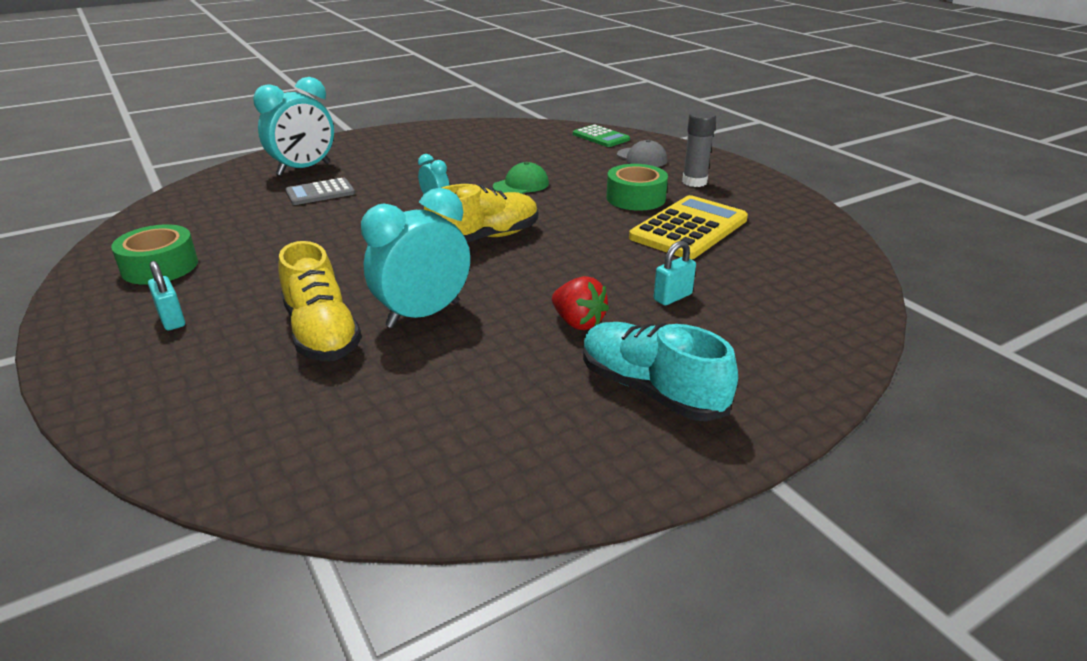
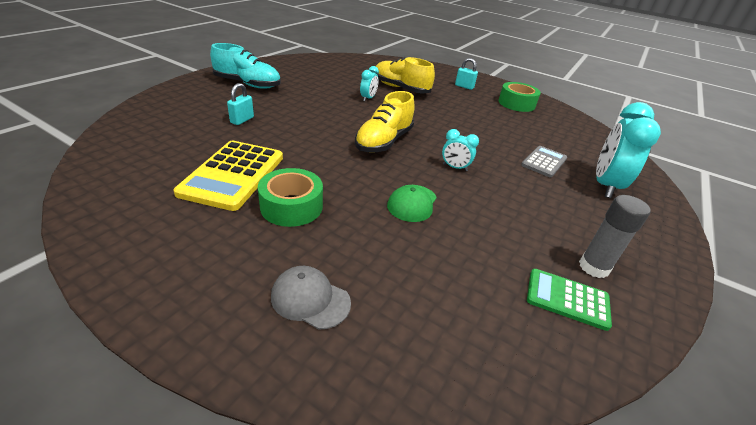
camera: 150 degrees right, 5 degrees up
(423, 314) = (368, 98): turquoise clock -> turquoise clock, size x0.49
(578, 322) = (291, 103): red strawberry -> none
(601, 137) = (404, 361): green calculator -> green calculator (567, 299)
(694, 182) = (228, 252): grey glue stick -> grey glue stick (593, 267)

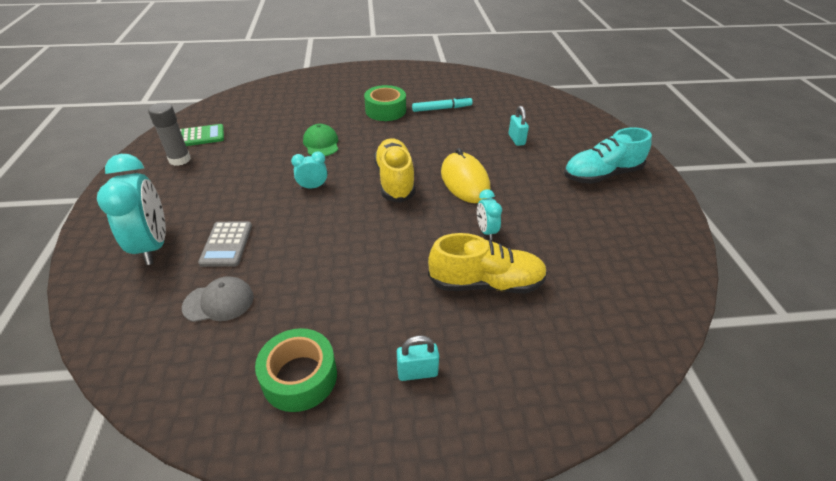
camera: 145 degrees right, 5 degrees up
(233, 175) = (442, 109): yellow calculator -> turquoise marker
(310, 299) = (326, 89): grey cap -> grey cap (219, 302)
(336, 119) = (465, 181): none -> yellow mouse

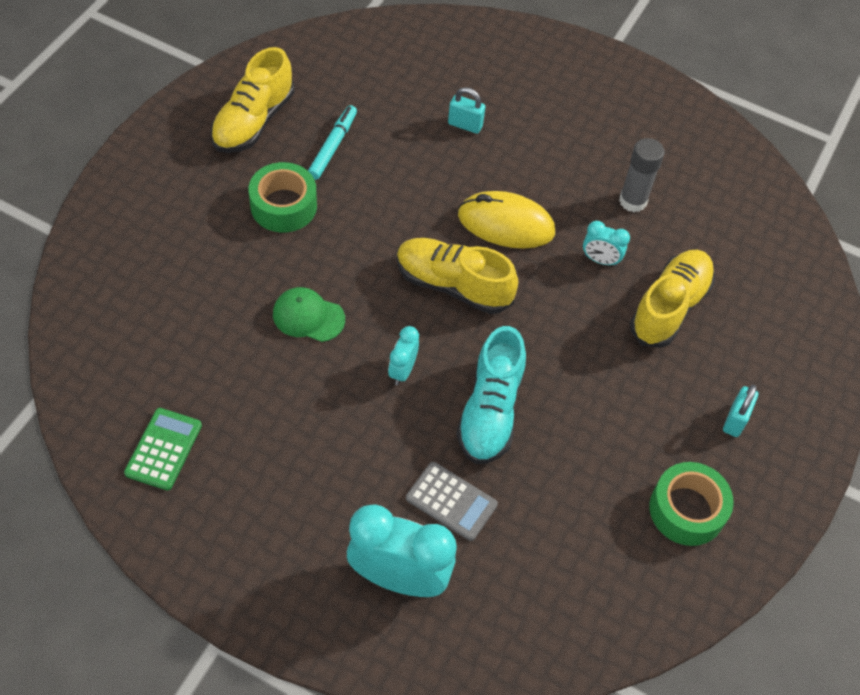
camera: 60 degrees left, 15 degrees up
(180, 159) = (213, 493): grey glue stick -> grey glue stick (633, 201)
(219, 302) = (545, 541): grey cap -> none
(427, 84) = (253, 121): none -> yellow shoe
(601, 175) = (586, 105): turquoise shoe -> turquoise shoe (490, 411)

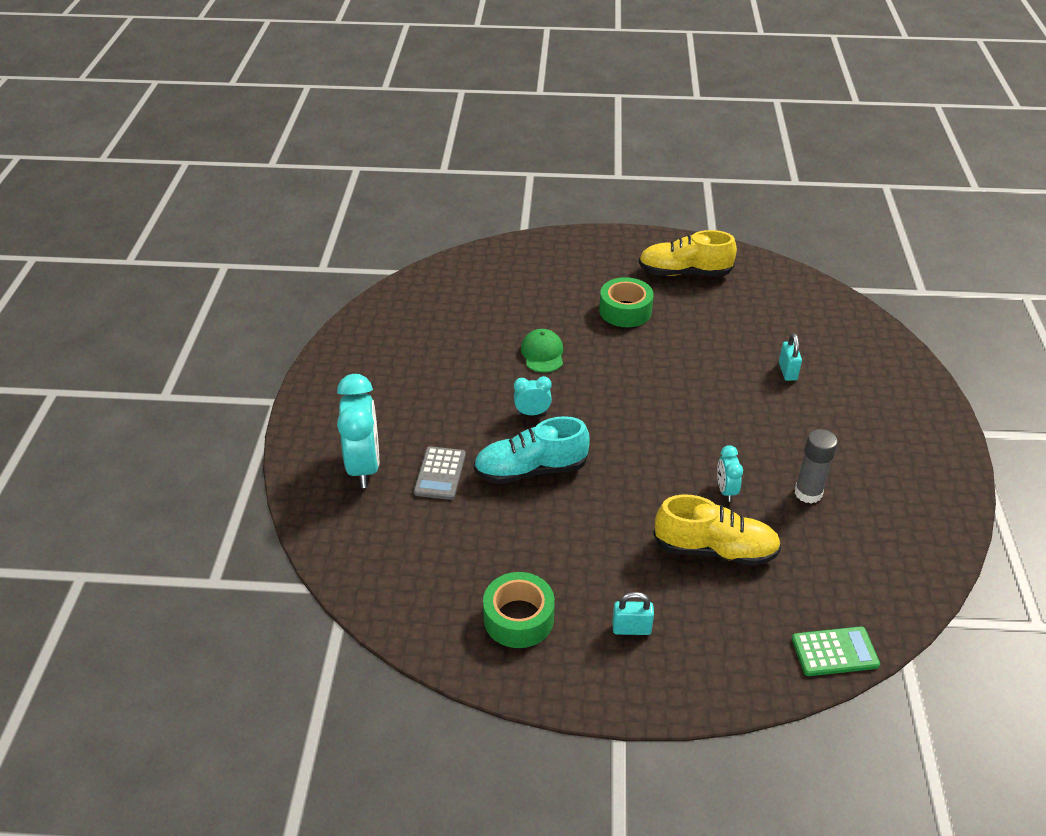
camera: 70 degrees right, 15 degrees down
(163, 449) = (397, 329): green calculator -> green calculator (834, 652)
(333, 146) = (698, 314): turquoise marker -> none
(453, 285) = (628, 414): yellow shoe -> none
(506, 224) = (711, 424): yellow mouse -> none

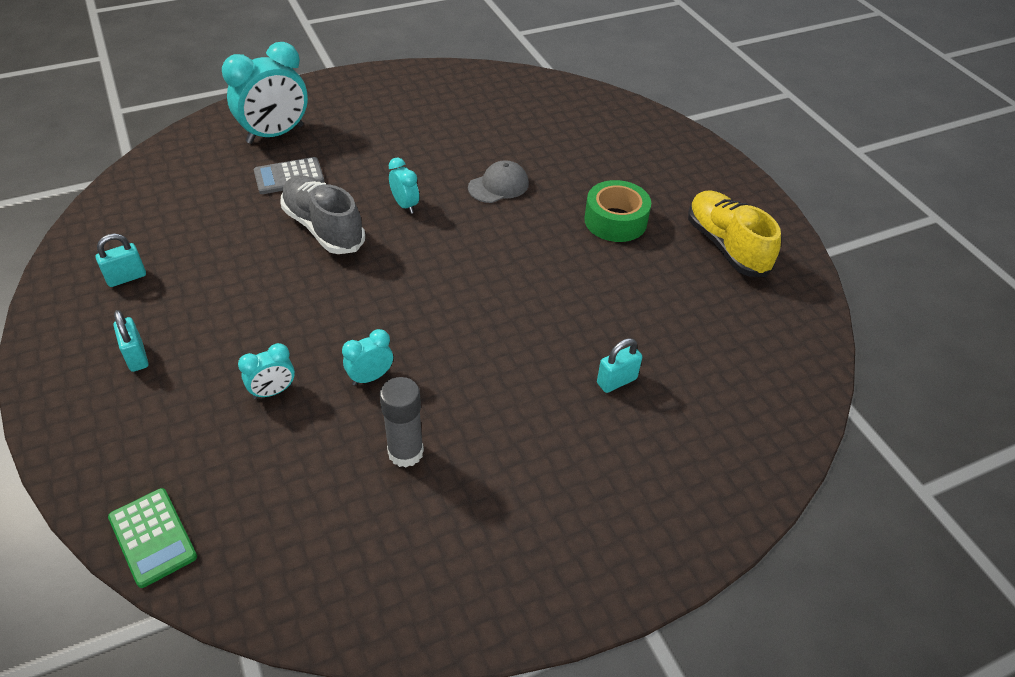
camera: 60 degrees right, 5 degrees up
(518, 618) = (126, 277): green tape -> turquoise padlock
(531, 470) = (323, 228): turquoise shoe -> grey shoe
(542, 353) = (498, 186): green cap -> grey cap
(715, 550) = (273, 391): yellow shoe -> turquoise clock

